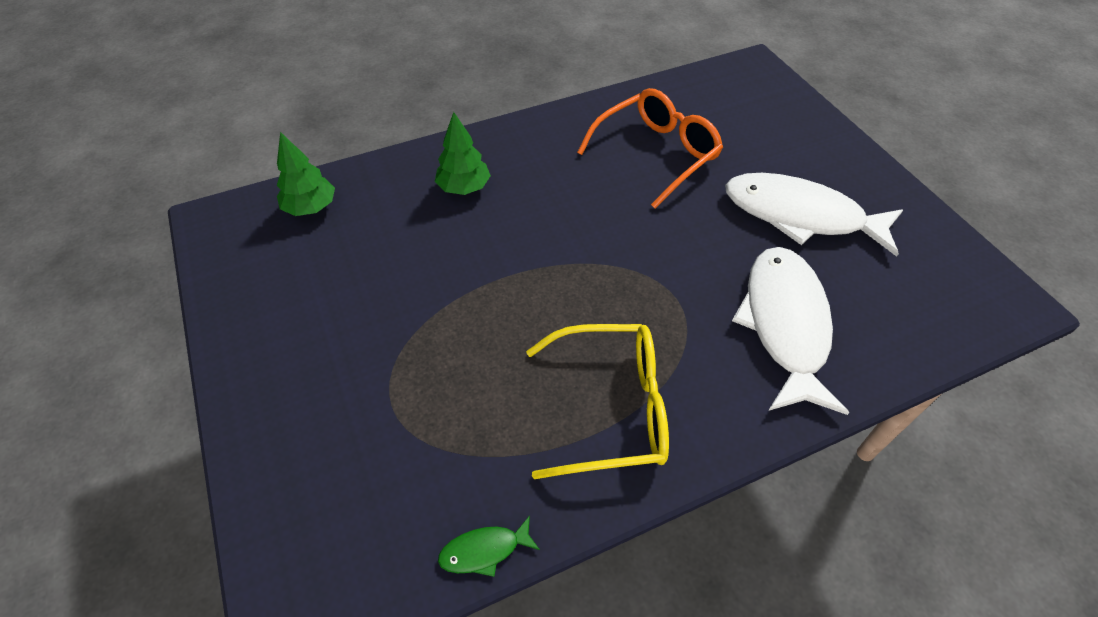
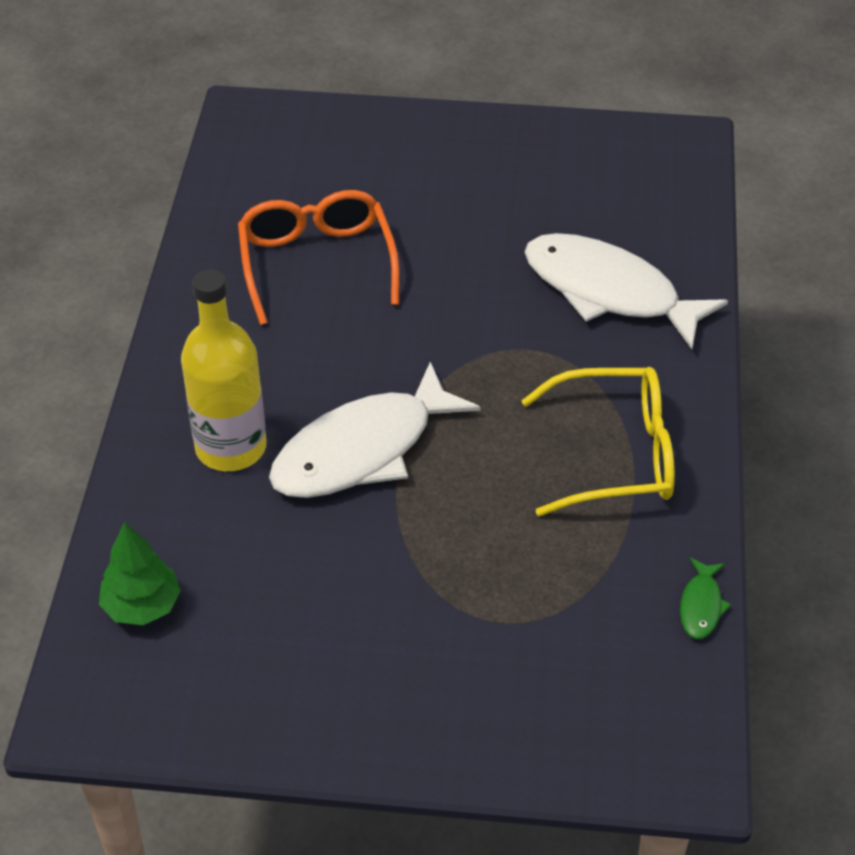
camera: 60 degrees left, 5 degrees down
(464, 188) = (231, 447): green tree -> yellow bottle
(612, 408) = (616, 455): yellow glasses -> yellow glasses turned 60 degrees clockwise
(800, 216) = (492, 207): white fish -> white fish (362, 450)

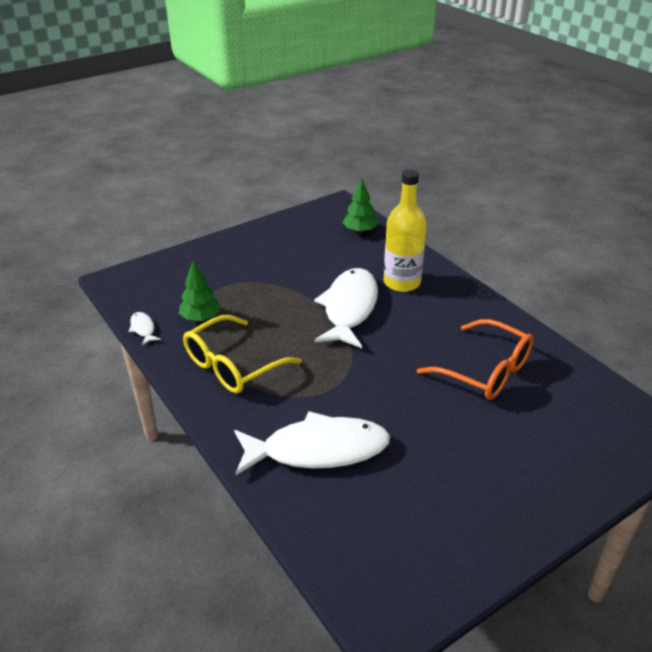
camera: 140 degrees right, 10 degrees down
(596, 571) = (201, 318): none -> green tree
(701, 606) = (143, 329): green fish -> white fish

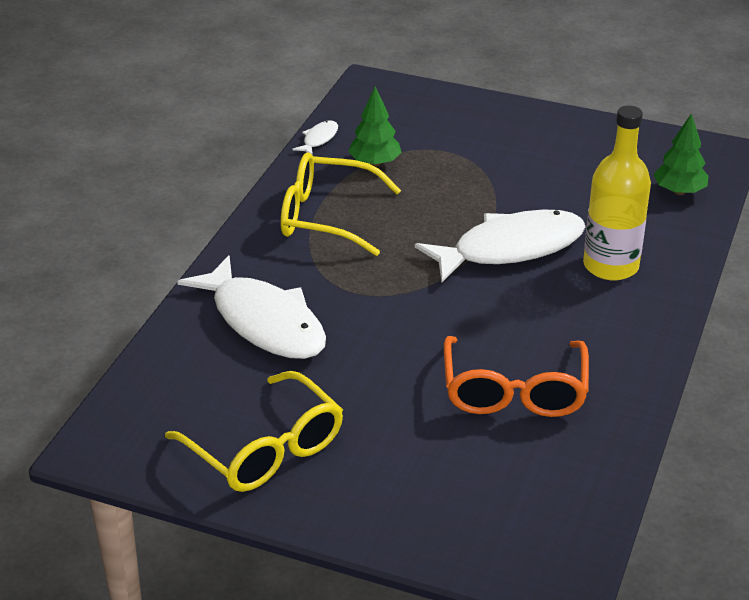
camera: 55 degrees right, 0 degrees up
(460, 514) = (266, 449): none -> yellow glasses

